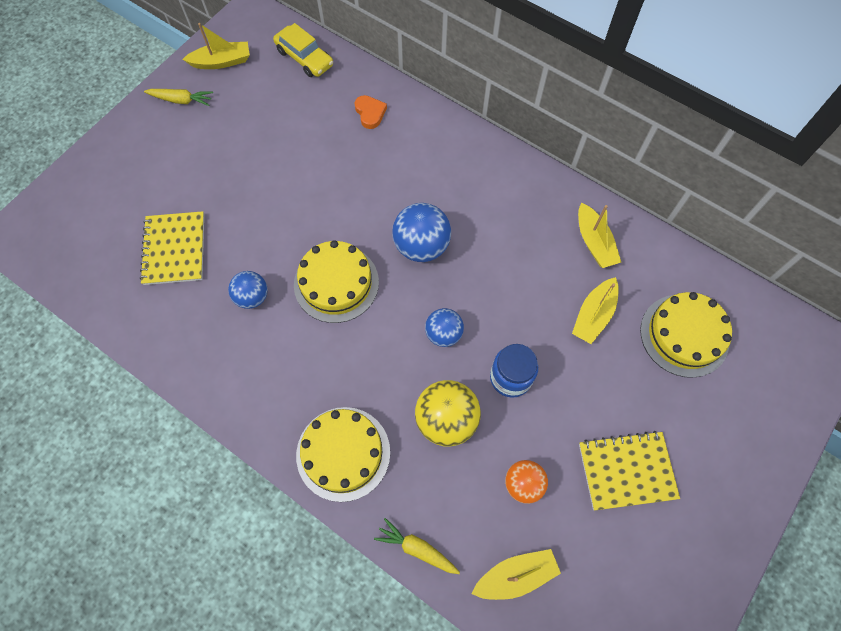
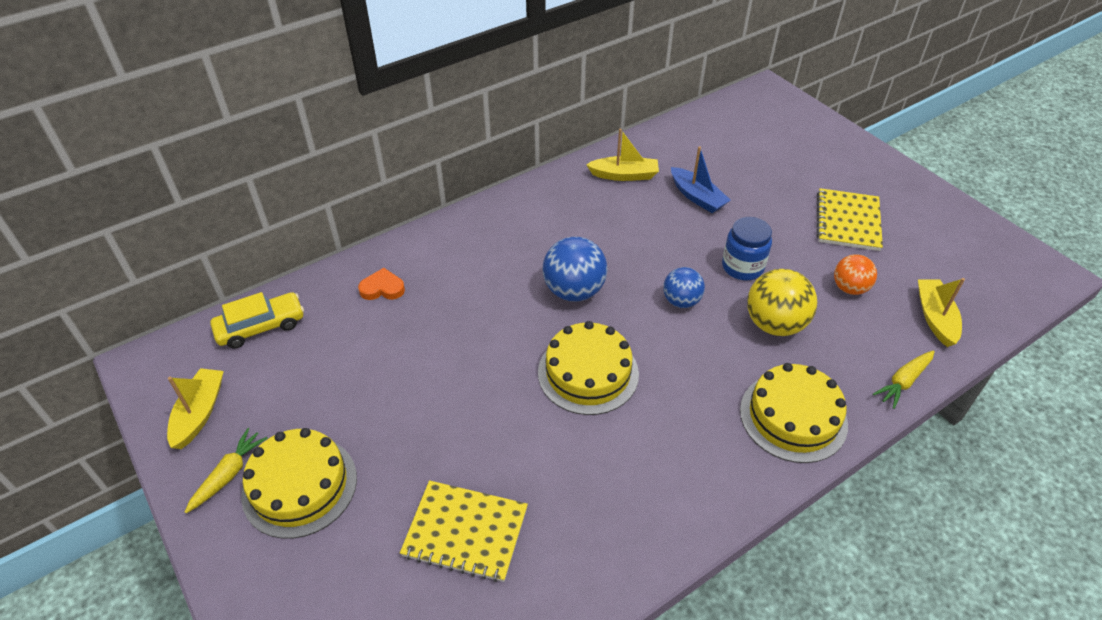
camera: 70 degrees left, 20 degrees down
(252, 297) = (573, 458): blue ball -> none
(593, 315) = (697, 197): yellow boat -> blue boat
(684, 335) = (733, 153): yellow cake -> yellow cake (299, 486)

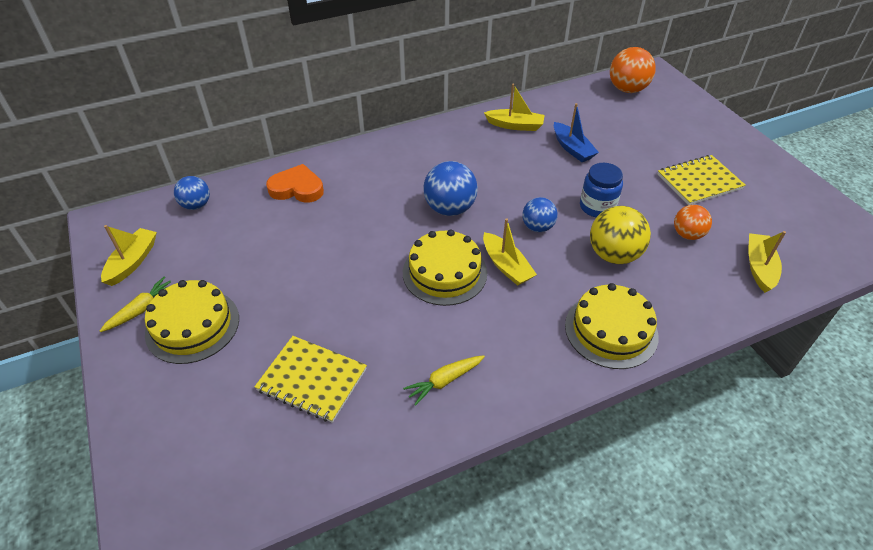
camera: 10 degrees right, 0 degrees up
(261, 327) = (196, 205): yellow car -> blue ball
(382, 288) = (297, 188): orange heart -> orange heart, size x1.53
(657, 355) = (506, 266): none -> yellow boat
(742, 115) = (627, 89): none -> orange ball
(847, 221) = (699, 181): yellow notebook -> yellow notebook turned 45 degrees clockwise
(903, 381) = (717, 315): yellow carrot -> yellow carrot (444, 381)

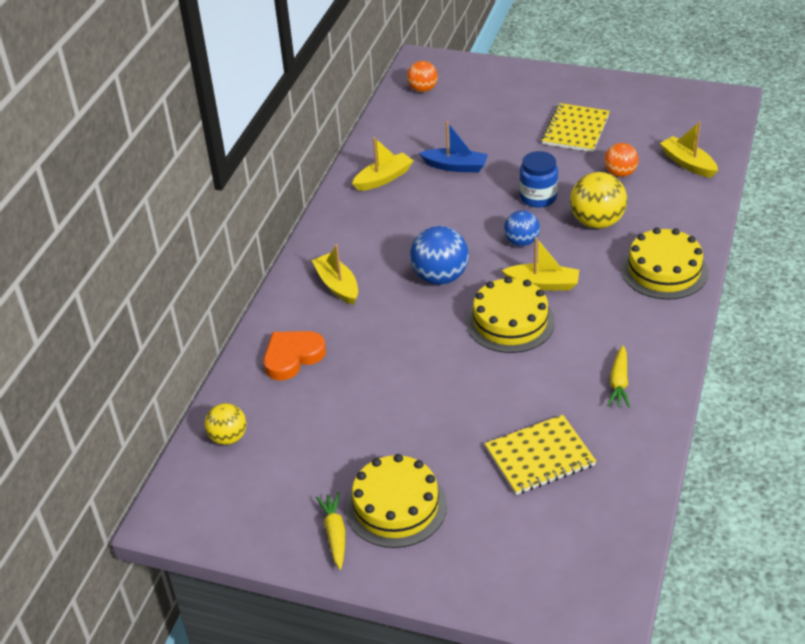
camera: 45 degrees left, 5 degrees down
(133, 262) = (258, 516): yellow boat -> yellow boat (337, 285)
(196, 205) = (228, 437): blue ball -> yellow ball
(627, 89) = (422, 89): orange ball -> orange ball, size x0.63

